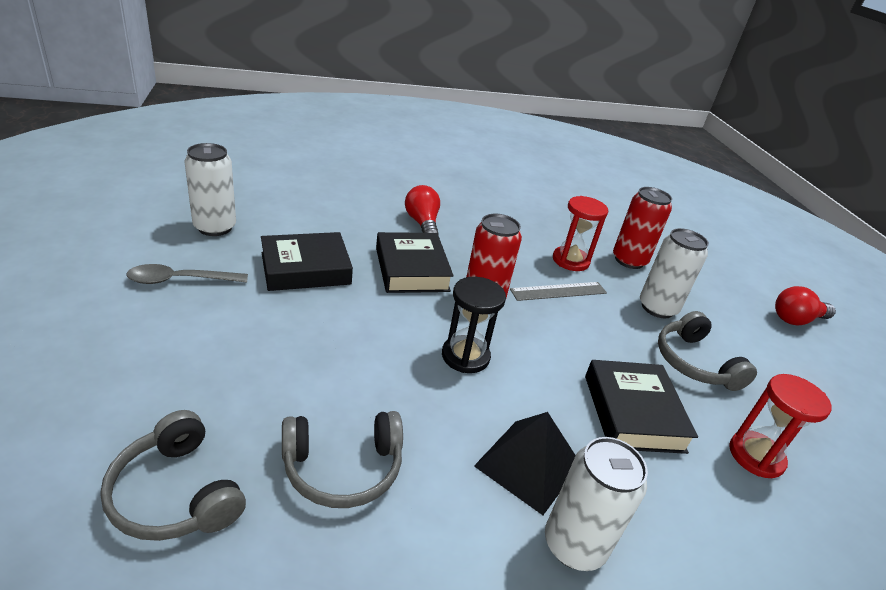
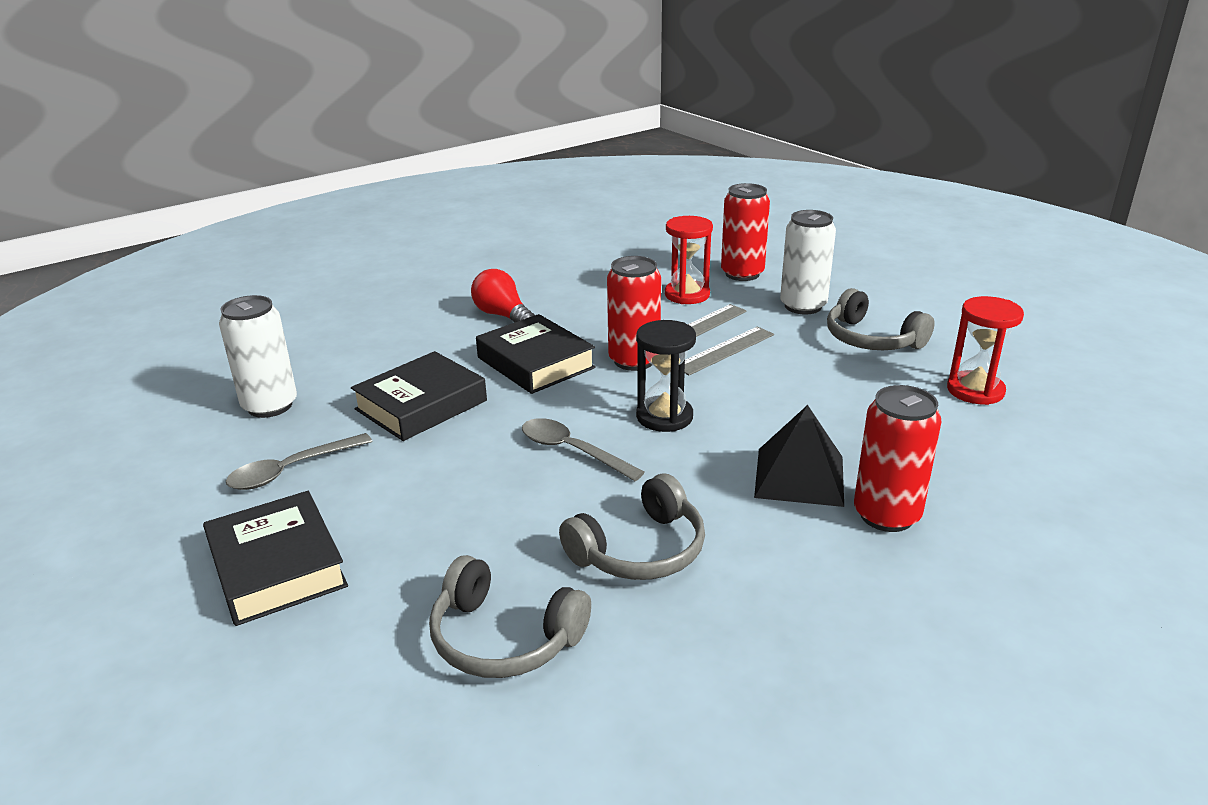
camera: 20 degrees left, 5 degrees down
(372, 353) = (572, 451): none -> grey spoon
(561, 319) = (724, 350): none -> grey ruler
(574, 545) = (886, 515): white can -> red can
(633, 413) = (852, 400): black book -> black book (277, 567)
(796, 319) = (928, 270): red light bulb -> none

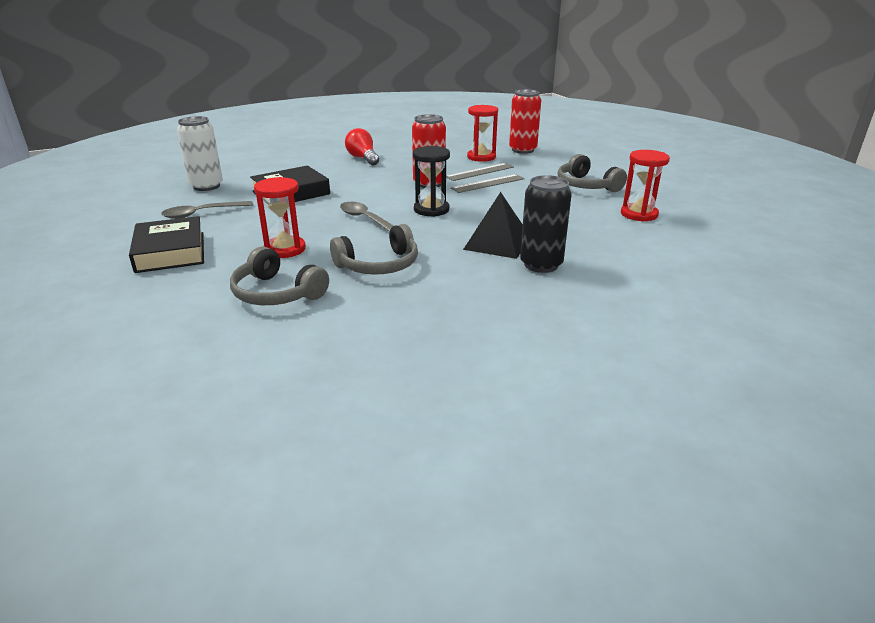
camera: 10 degrees right, 0 degrees up
(470, 535) = (285, 249): none -> red hourglass
(535, 363) = (369, 180): black book -> none
(803, 306) = (552, 167): white can -> none
(886, 515) = (541, 265): red can -> black can

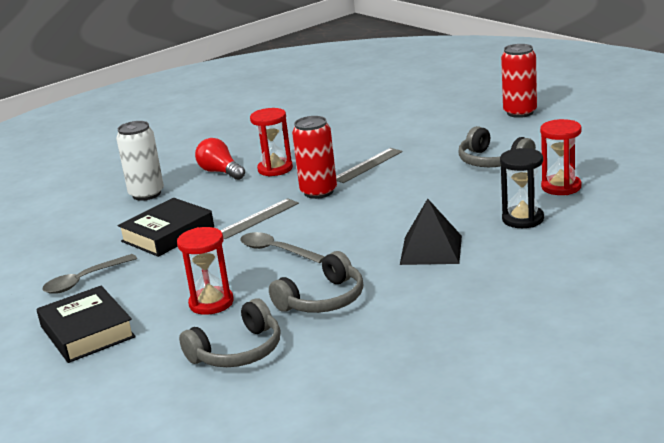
camera: 10 degrees left, 5 degrees down
(206, 186) = (60, 245): white can -> white can (146, 194)
(276, 293) = (238, 351): grey headphones -> grey headphones turned 60 degrees counterclockwise
(431, 209) = (340, 224): black hourglass -> black hourglass (523, 219)
(481, 157) = (358, 144): red hourglass -> red hourglass (275, 169)
(488, 183) = (384, 179): grey ruler -> grey ruler (257, 218)
(522, 150) = (401, 126): red can -> red can (520, 112)
(541, 265) = (486, 265): black can -> none

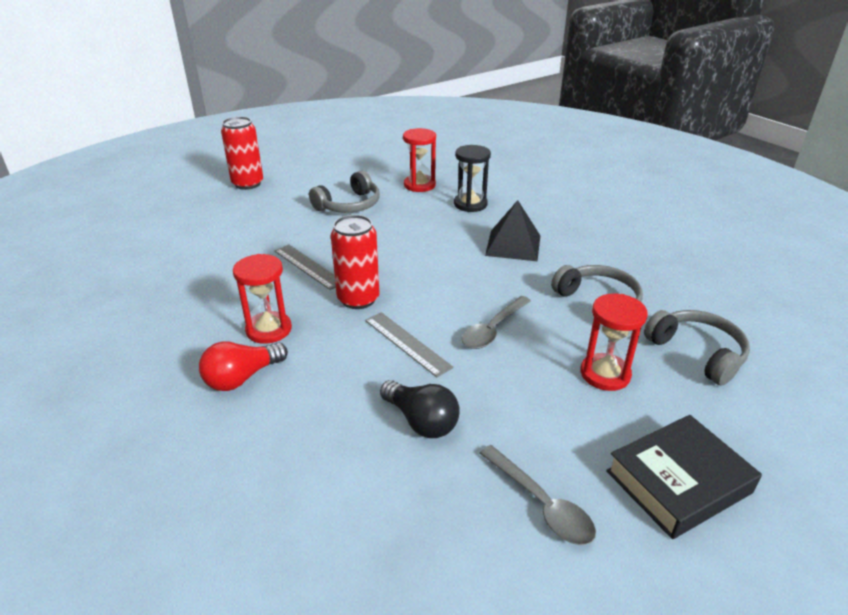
camera: 90 degrees left, 10 degrees up
(146, 194) = (269, 456): white can -> none
(168, 234) = (421, 421): black book -> black light bulb

